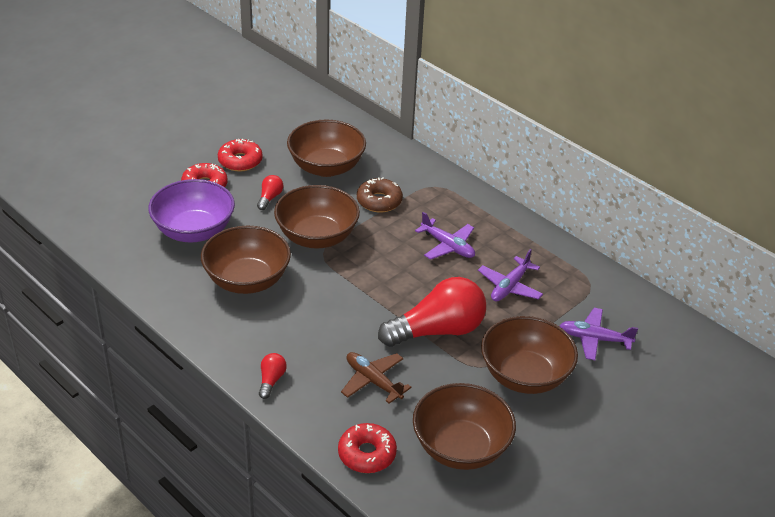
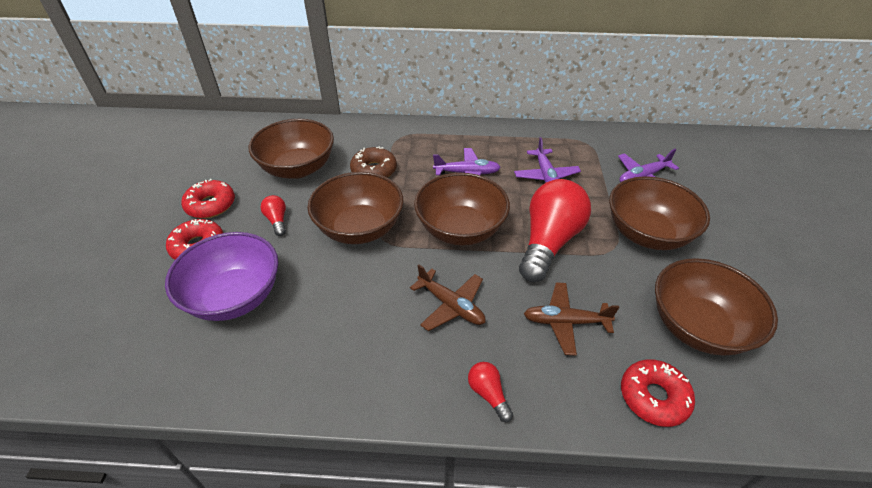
camera: 40 degrees left, 5 degrees up
(247, 280) = (344, 309): brown bowl -> brown bowl (460, 229)
(313, 322) = (451, 305): none -> brown plane

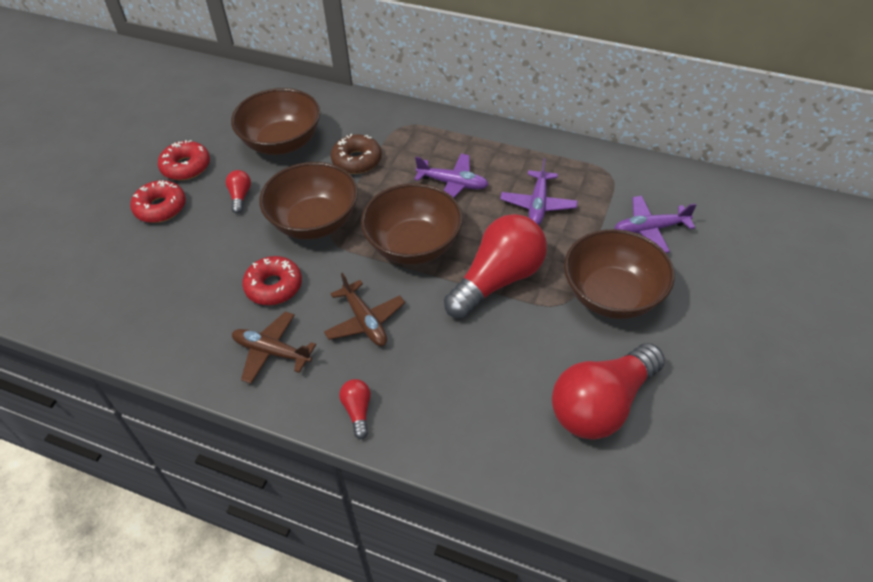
camera: 20 degrees right, 5 degrees up
(235, 296) = (175, 264): purple bowl -> none
(565, 322) = (467, 365): brown plane -> brown plane (272, 352)
(653, 397) = (511, 457): red donut -> red donut (274, 286)
(697, 327) = (602, 405): brown bowl -> red light bulb

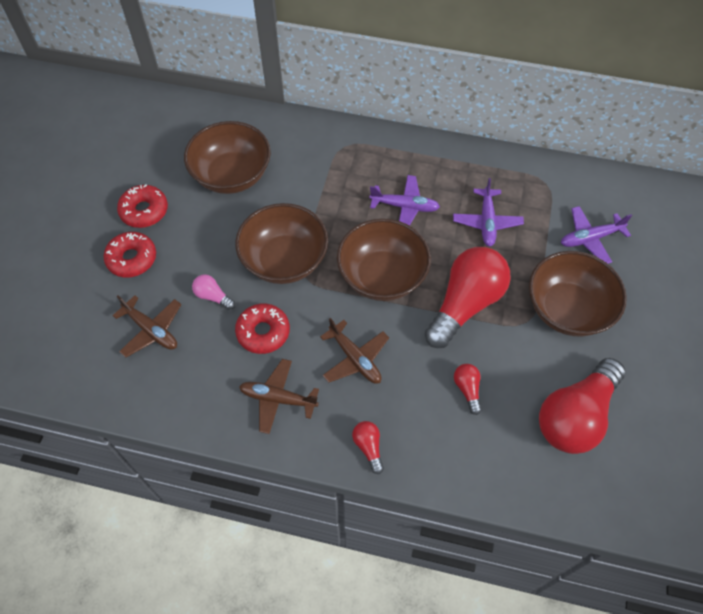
camera: 10 degrees left, 10 degrees up
(159, 274) = (151, 330): none -> brown plane
(231, 248) = (213, 296): none -> pink light bulb
(240, 196) = (206, 239): red light bulb -> red light bulb (467, 389)
(357, 160) = (309, 189): brown donut -> none

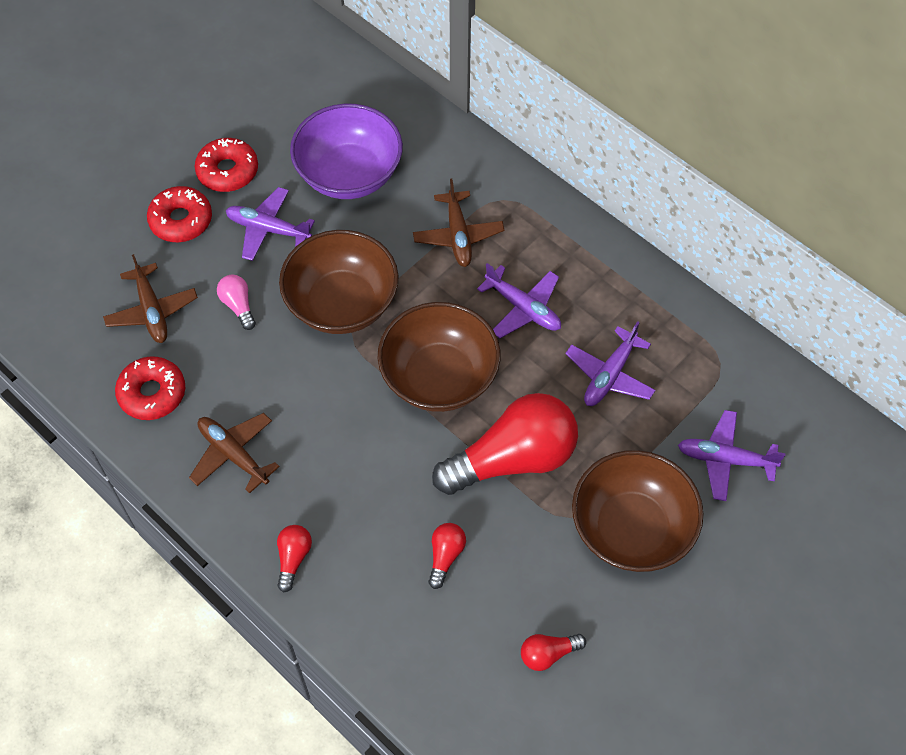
camera: 30 degrees right, 0 degrees up
(199, 236) = (268, 229): none -> purple plane
(232, 175) = (349, 174): brown bowl -> purple bowl
(263, 332) = (265, 373): red donut -> red donut (152, 393)
(355, 358) = (344, 455): brown plane -> brown plane (458, 235)
(575, 416) = (548, 654): red light bulb -> red light bulb, size x0.42

